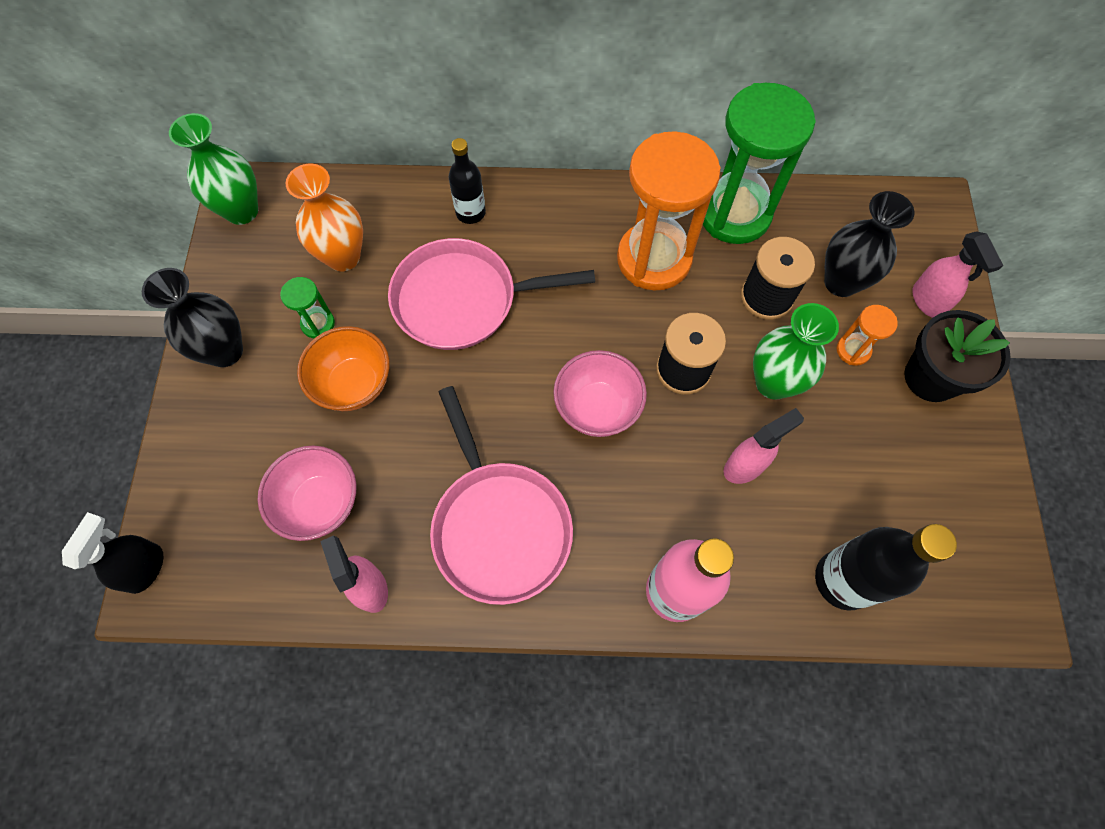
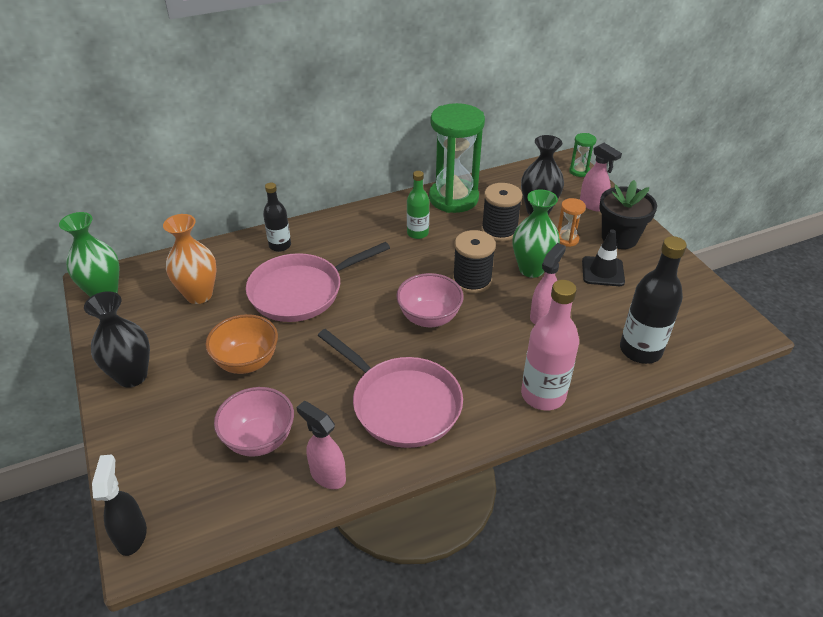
camera: 25 degrees left, 25 degrees down
(318, 324) = (199, 337): green hourglass -> green hourglass (579, 171)
(654, 259) = (417, 233): orange hourglass -> green bottle
(870, 427) = (602, 271): none -> black traffic cone

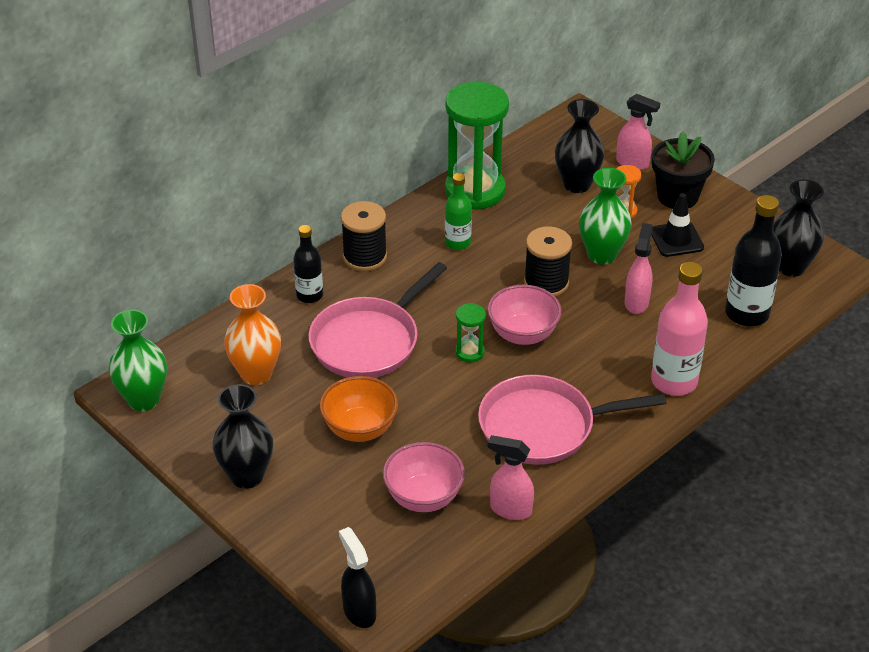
camera: 20 degrees left, 0 degrees up
(402, 404) = (543, 426): pink pan -> pink pan turned 150 degrees clockwise
(499, 230) = (546, 218): black spool -> black spool (365, 257)
(579, 171) = (600, 123): green hourglass -> green hourglass (469, 352)
(699, 319) = (790, 267): none -> black vase

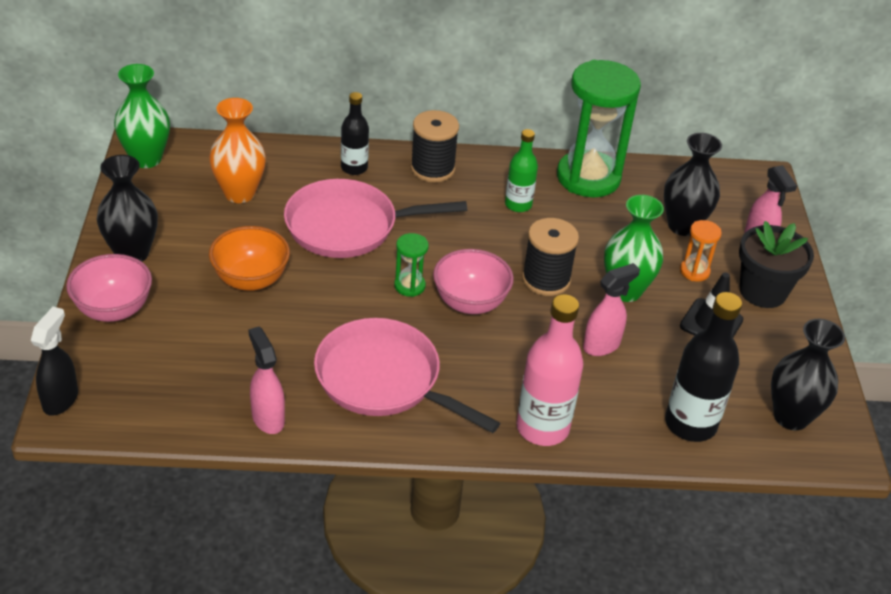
camera: 40 degrees right, 0 degrees up
(423, 497) = (221, 359): pink bowl -> pink bowl (113, 309)

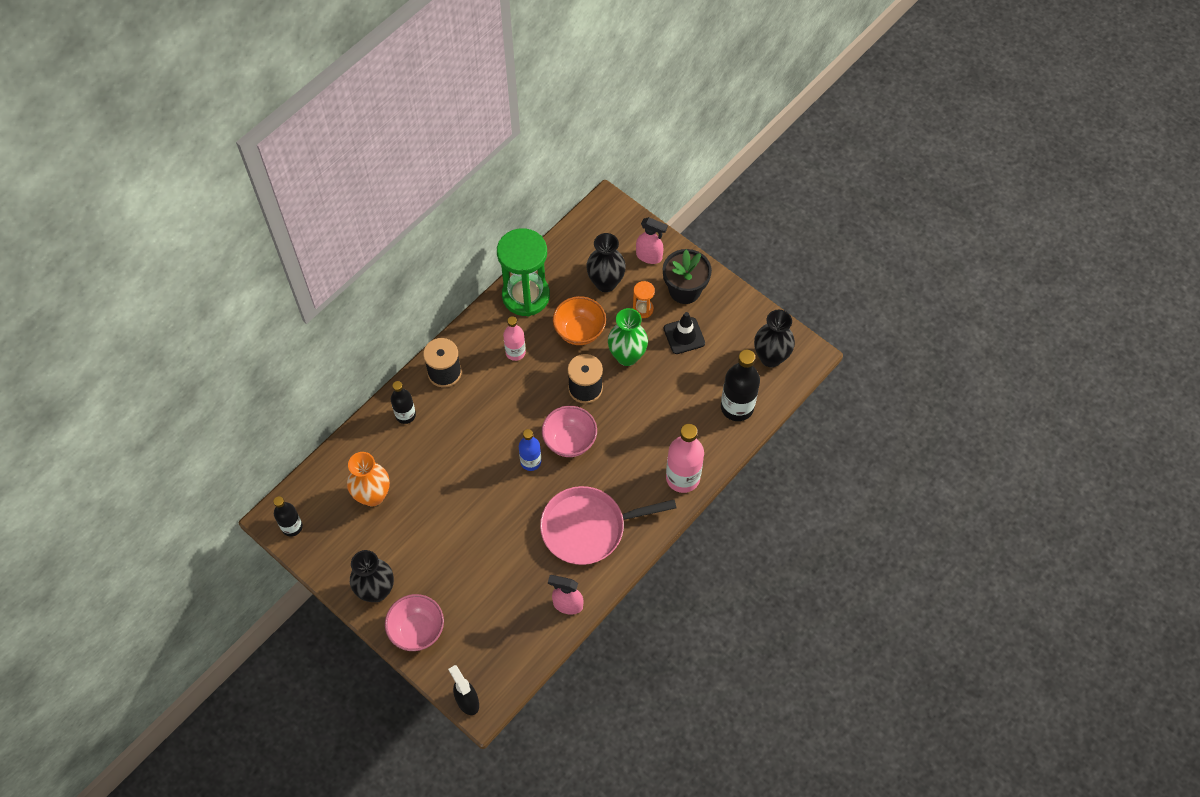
camera: 45 degrees left, 20 degrees up
(146, 159) = (292, 527): green vase -> black bottle
(251, 280) = (454, 541): orange bowl -> orange bowl (579, 331)
(348, 226) = (454, 457): pink pan -> none
(409, 286) = (531, 462): green hourglass -> blue bottle
(518, 205) = (515, 352): green bottle -> pink bottle
(602, 345) = (654, 402): pink spray bottle -> none

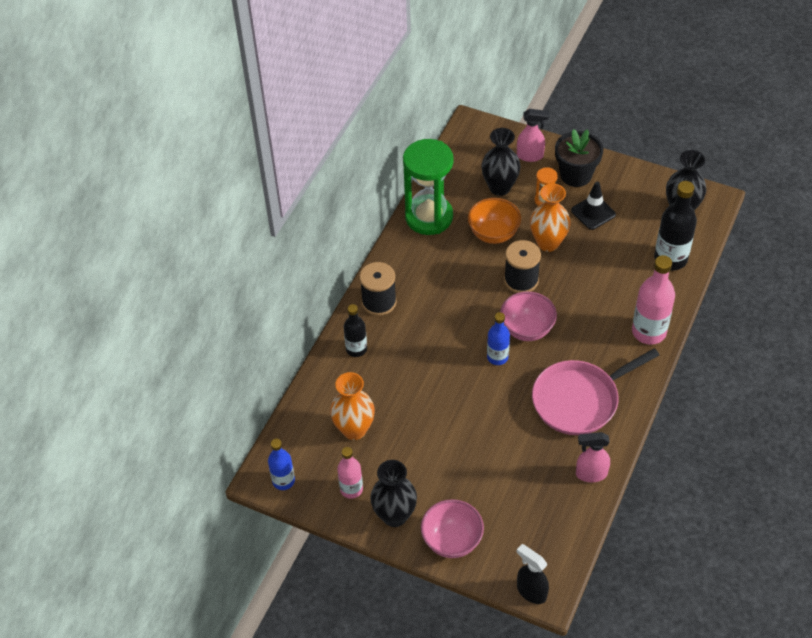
camera: 15 degrees left, 10 degrees down
(292, 527) = (283, 481): black bottle -> blue bottle
(515, 352) = (440, 267): pink bottle -> pink bottle (351, 489)
(627, 356) = (548, 243): green vase -> orange vase

